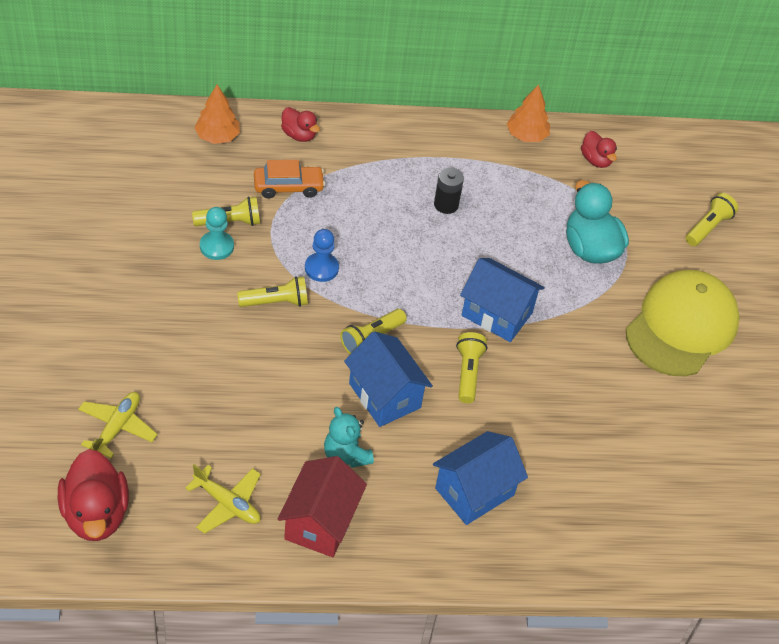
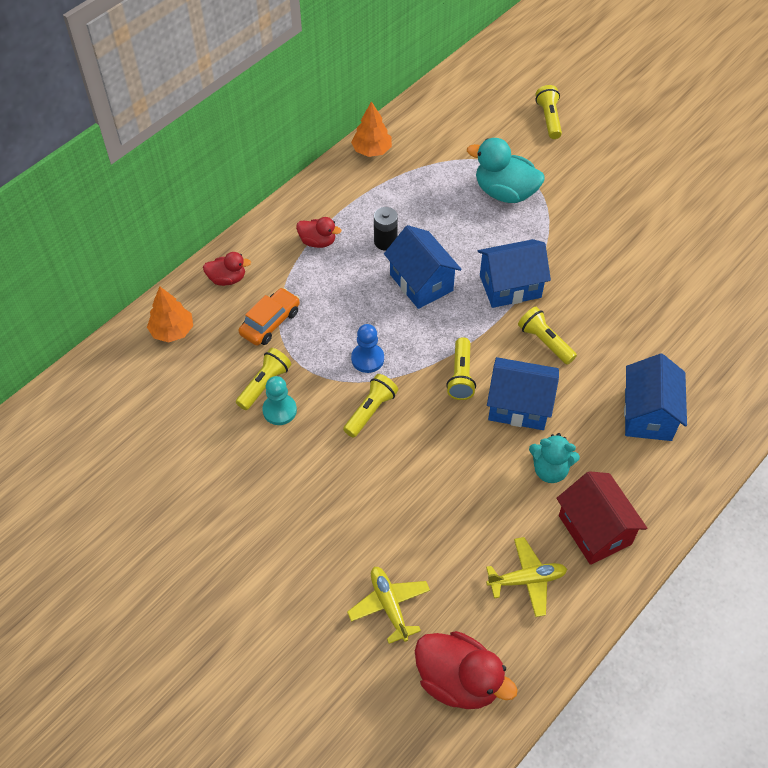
camera: 40 degrees left, 5 degrees up
(432, 253) = (421, 282): none -> blue house
(596, 160) = (433, 130): red duck -> red duck (318, 241)
(681, 326) = (615, 195): yellow cap -> none

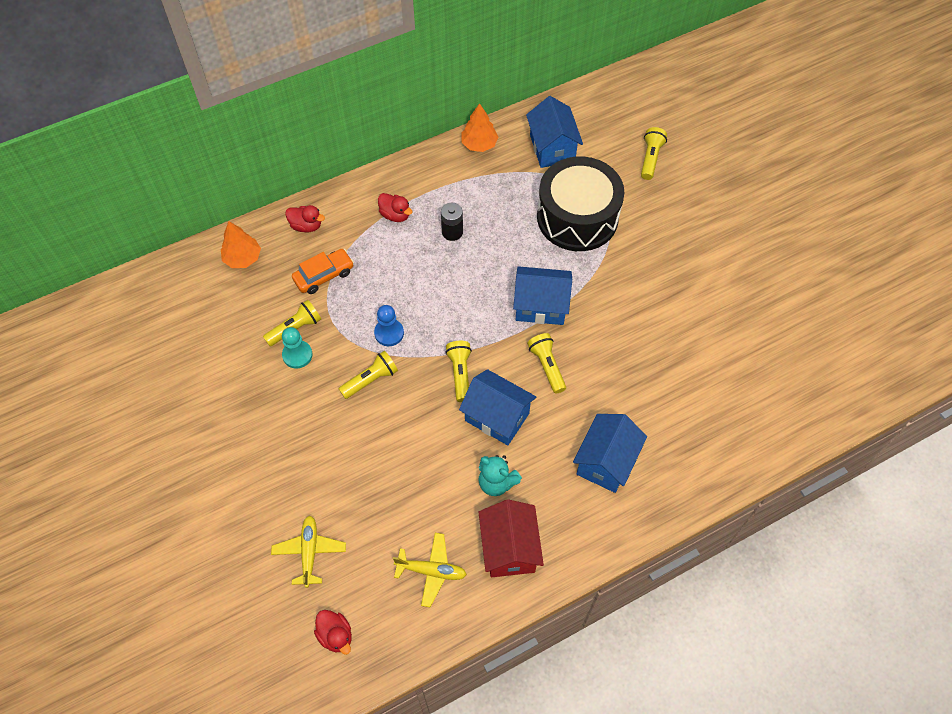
camera: 20 degrees right, 5 degrees up
(421, 282) = (465, 279): blue house -> blue house (552, 148)
(458, 680) = (335, 635): red duck -> red duck, size x0.56
(461, 376) = (460, 374): yellow flashlight -> yellow flashlight turned 150 degrees clockwise
(505, 192) = (577, 217): turquoise duck -> black drum

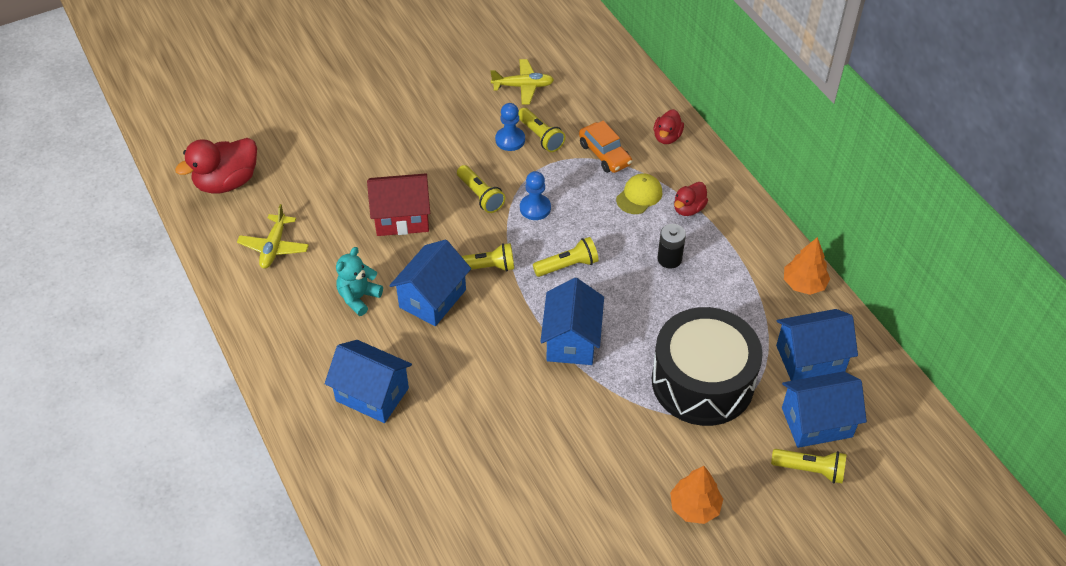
camera: 90 degrees right, 10 degrees down
(242, 258) = (622, 93): orange tree -> orange tree (694, 507)
(297, 355) = (510, 140): turquoise pawn -> blue pawn
(309, 552) = (306, 161): yellow plane -> yellow plane (523, 86)
(335, 635) = (227, 182): red duck -> red duck, size x1.78
(378, 250) = (639, 196): none -> yellow cap
(509, 548) = (287, 307): red house -> red house (402, 218)
(547, 366) = (492, 344): yellow flashlight -> yellow flashlight (567, 265)
(609, 150) = (816, 422): none -> blue house

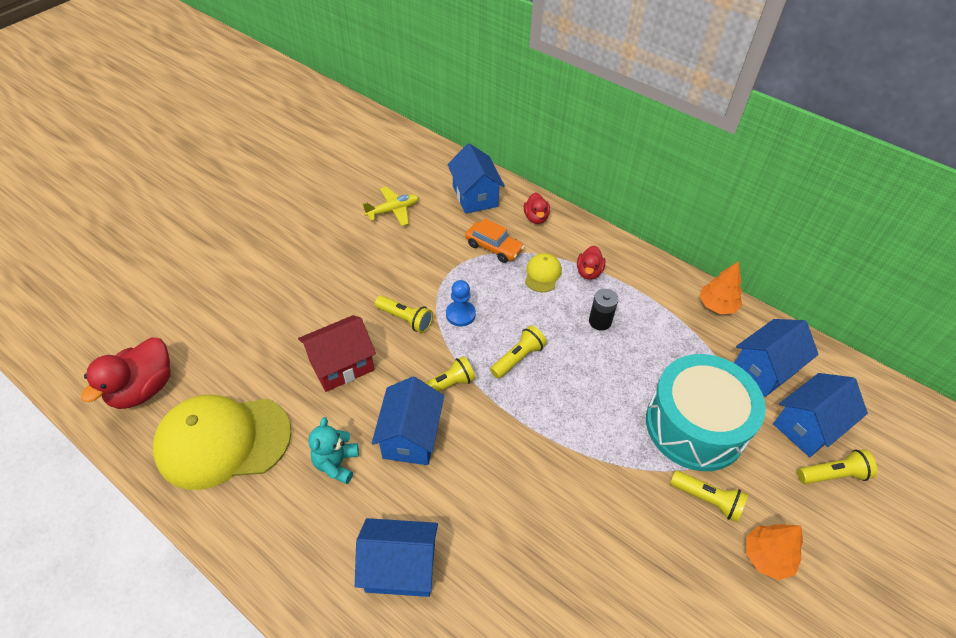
camera: 25 degrees left, 0 degrees up
(274, 247) = (223, 441): yellow plane -> yellow cap
(510, 140) = (406, 260): blue pawn -> none
(540, 136) = (431, 249): yellow flashlight -> yellow flashlight (707, 499)
(571, 340) = (561, 430): blue house -> blue house (475, 196)
(702, 381) = (695, 425): black drum -> turquoise drum

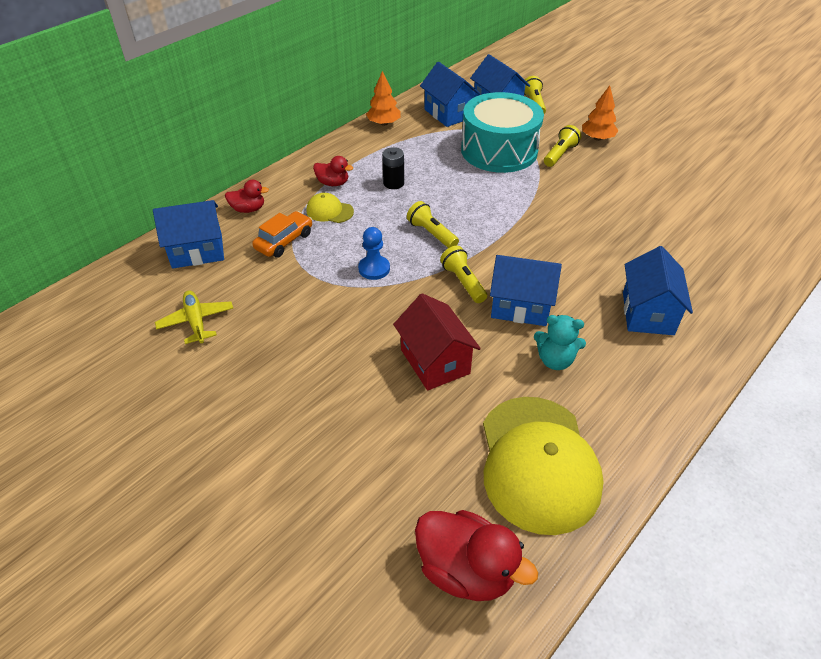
camera: 85 degrees left, 5 degrees down
(405, 319) = (375, 310): yellow flashlight -> none

